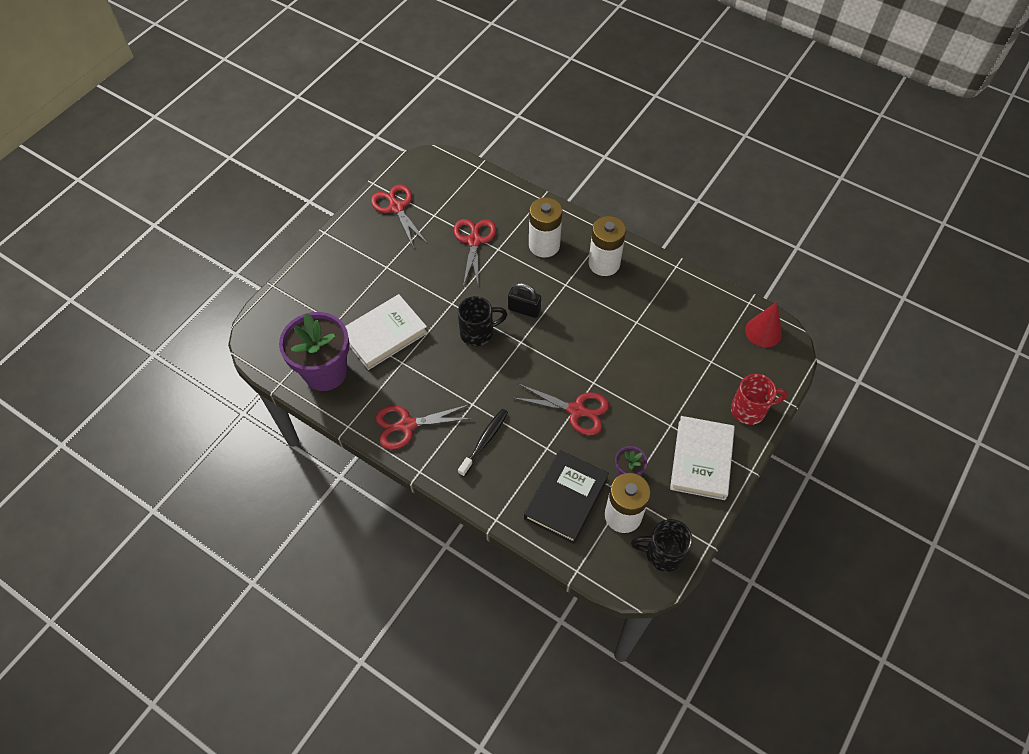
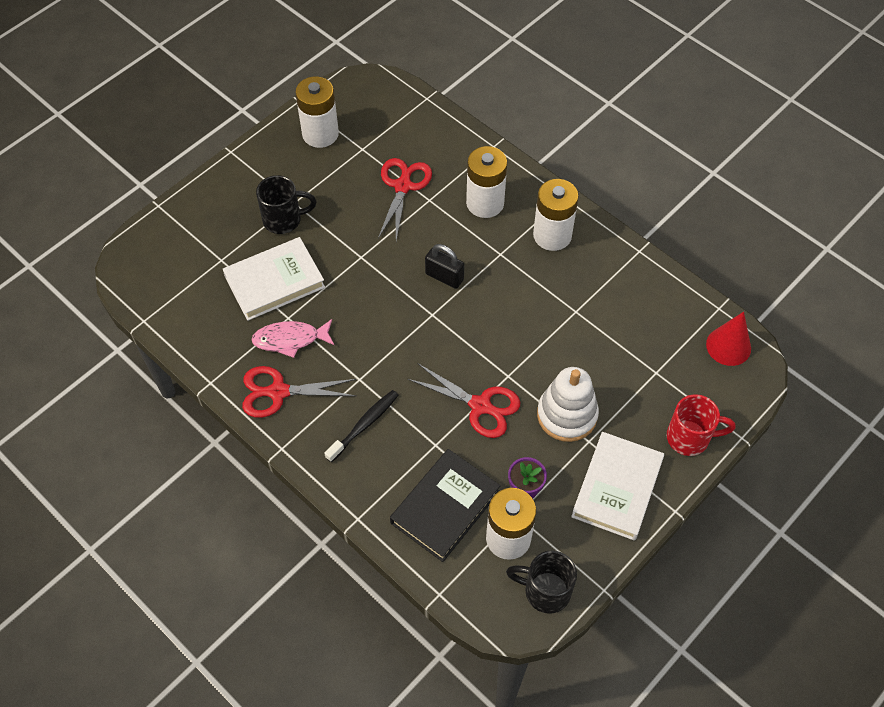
camera: 10 degrees right, 0 degrees up
(325, 372) = (198, 316): purple flower pot -> none
(396, 208) = (320, 134): red scissors -> white battery
(408, 380) = (290, 339): none -> pink fish
(478, 333) = (384, 296): black mug -> black mug (284, 219)
(648, 407) = (567, 415): none -> white stacking toy

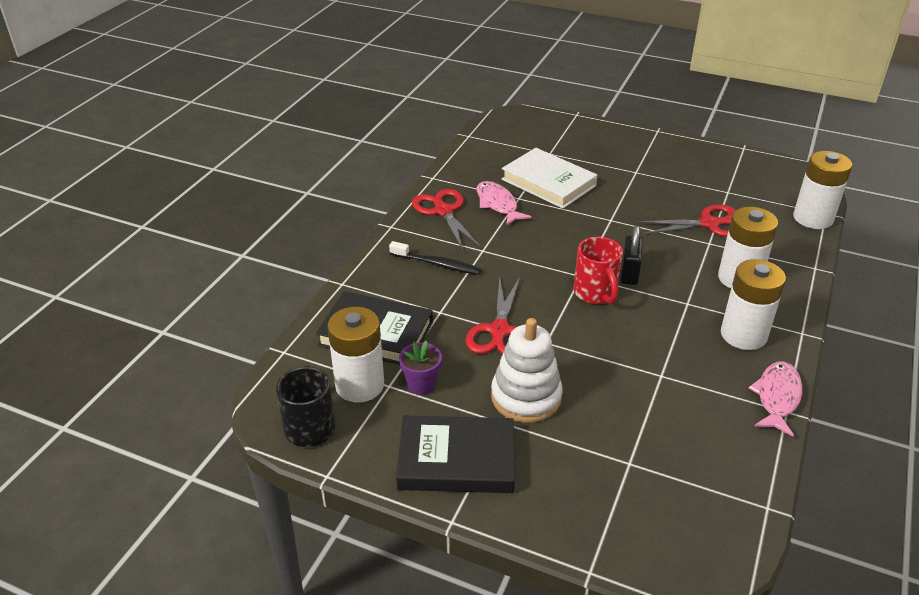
camera: 70 degrees right, 20 degrees down
(284, 219) = (614, 171): black mug -> none
(320, 134) = (720, 166): white battery -> white battery (813, 218)
(617, 488) = (456, 460): white book -> black book
(624, 249) = (777, 397): none -> pink fish
(690, 437) = (559, 515): red mug -> red mug (596, 293)
(728, 346) = (717, 529): red cone -> none

